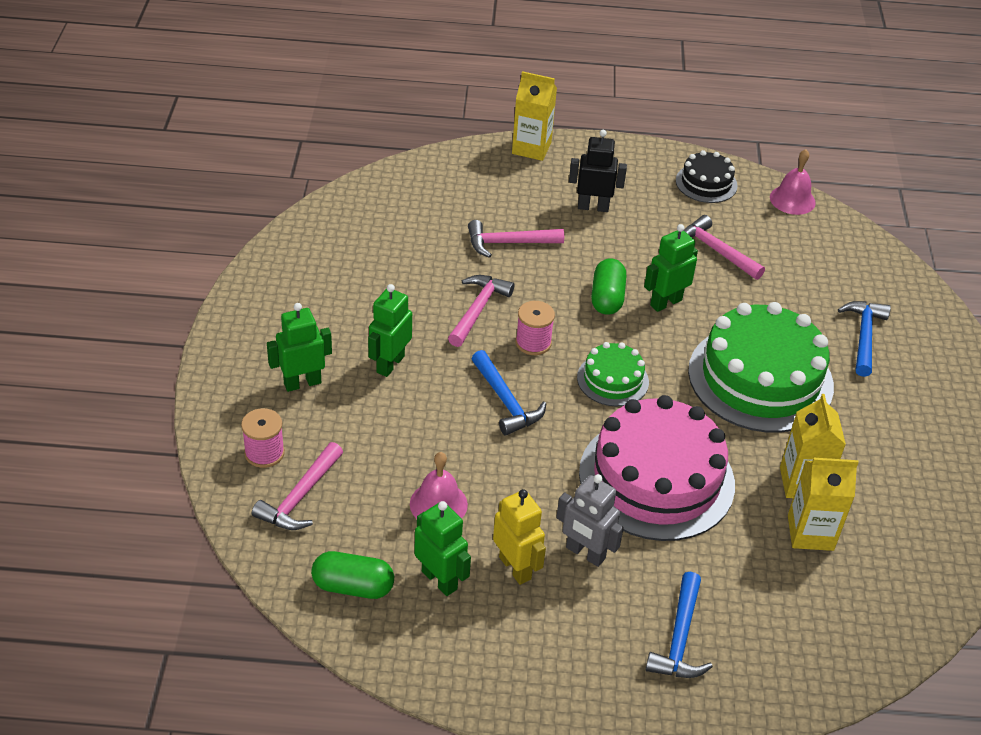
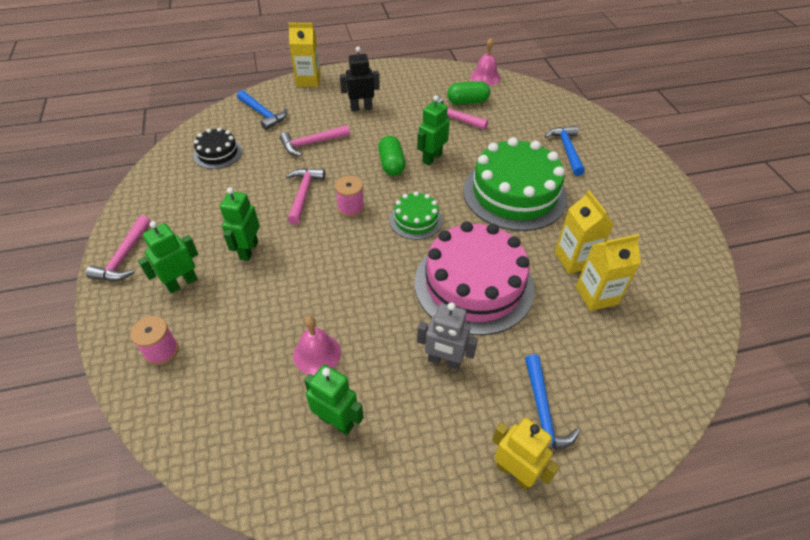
camera: 15 degrees left, 5 degrees up
(300, 497) = (200, 382): pink hammer -> pink hammer (124, 257)
(353, 586) = (264, 451): green capsule -> green capsule (467, 102)
(506, 401) = (344, 256): blue hammer -> blue hammer (263, 114)
(515, 568) = (394, 391): yellow robot -> yellow robot (514, 472)
(706, 183) = (428, 78): black cake -> black cake (218, 153)

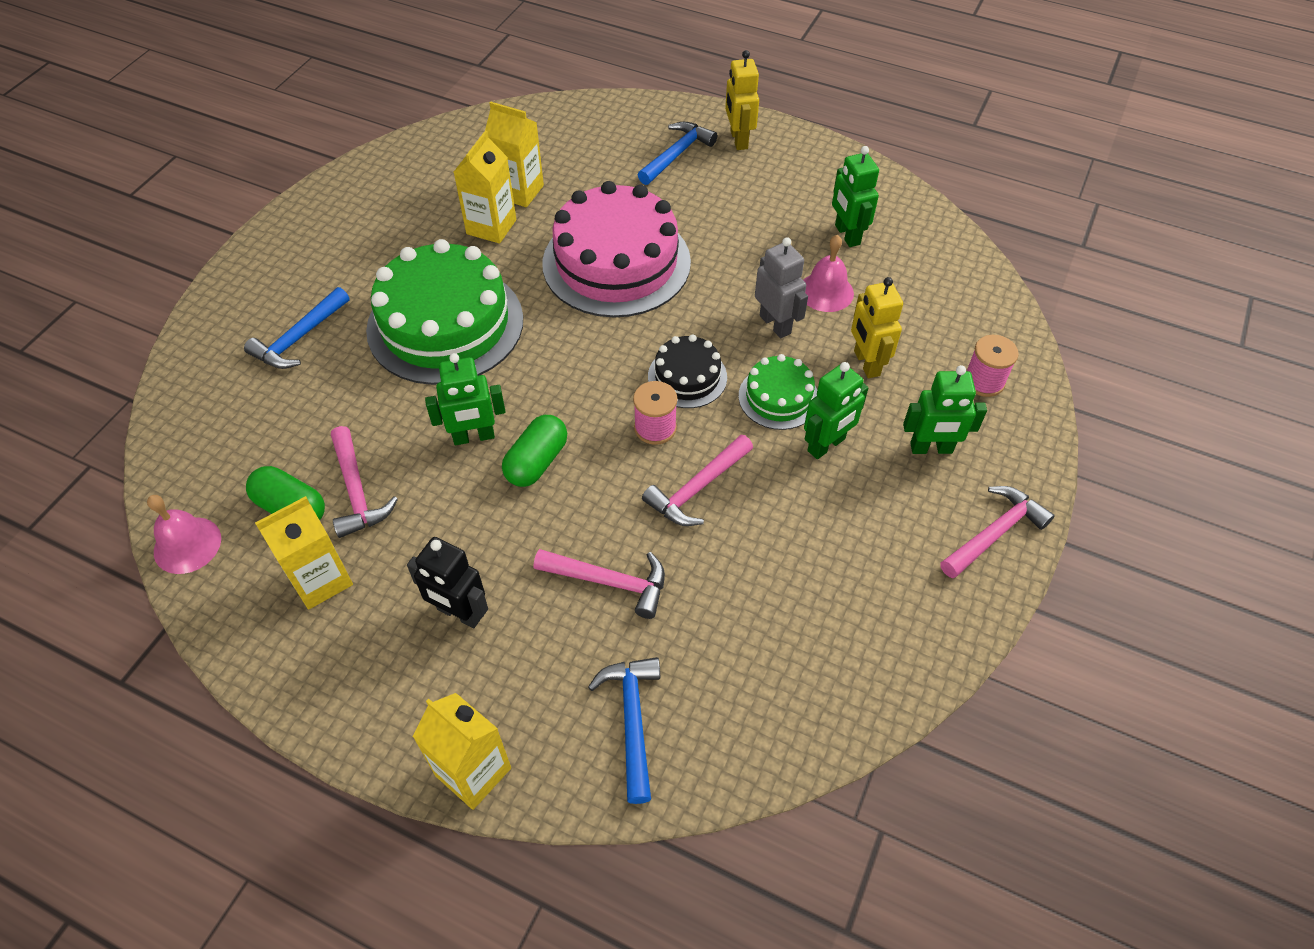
camera: 140 degrees left, 5 degrees up
(218, 153) = (771, 663): black cake -> black cake (687, 377)
(253, 314) = (866, 363): none -> yellow robot
(416, 220) = (595, 363): green cake -> green cake (778, 397)
(425, 92) = (320, 580): none -> yellow carton
(444, 361) = (716, 223): grey robot -> grey robot (775, 324)

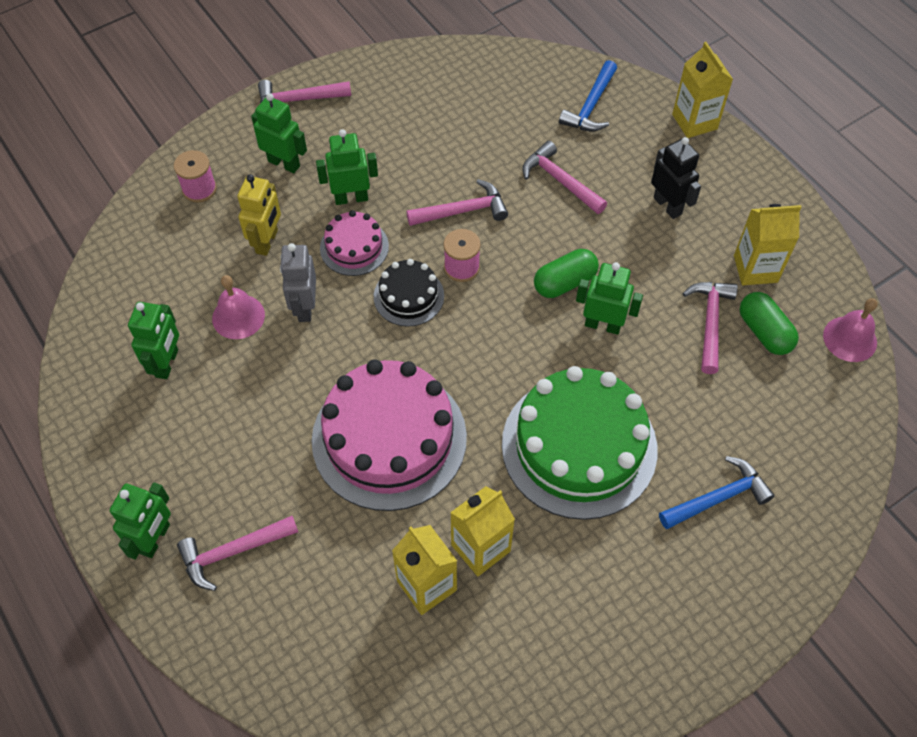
camera: 150 degrees left, 5 degrees up
(677, 154) = (232, 552): blue hammer -> pink hammer
(738, 140) = (155, 539): yellow robot -> green robot
(778, 397) = (354, 247): green cake -> pink cake

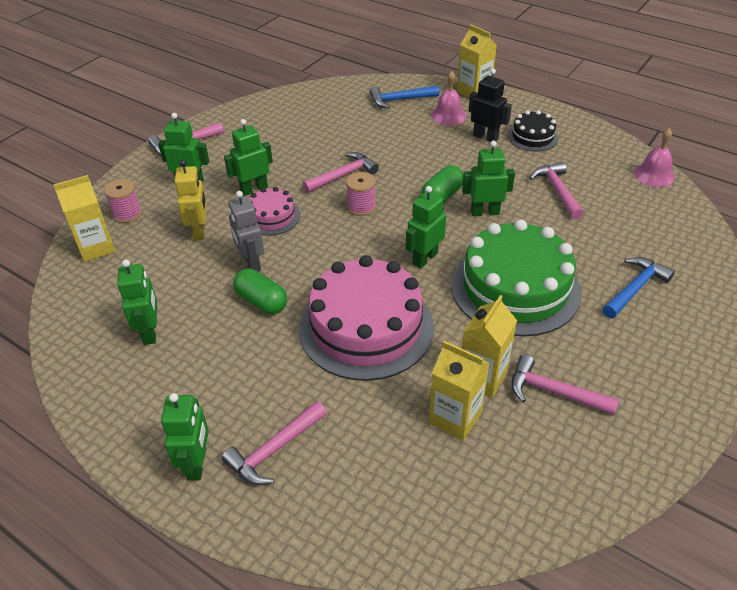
camera: 20 degrees left, 15 degrees down
(238, 316) = (198, 284): pink bell -> pink bell (448, 115)
(408, 296) = (331, 234): black cake -> black cake (532, 137)
(497, 368) = (424, 258): none -> green robot
(560, 180) = (403, 142): pink hammer -> pink hammer (553, 392)
(591, 106) = (399, 100): blue hammer -> blue hammer turned 75 degrees clockwise
(755, 269) = (566, 155): yellow carton -> yellow carton (96, 248)
(764, 332) = (597, 186): green capsule -> green capsule (261, 301)

